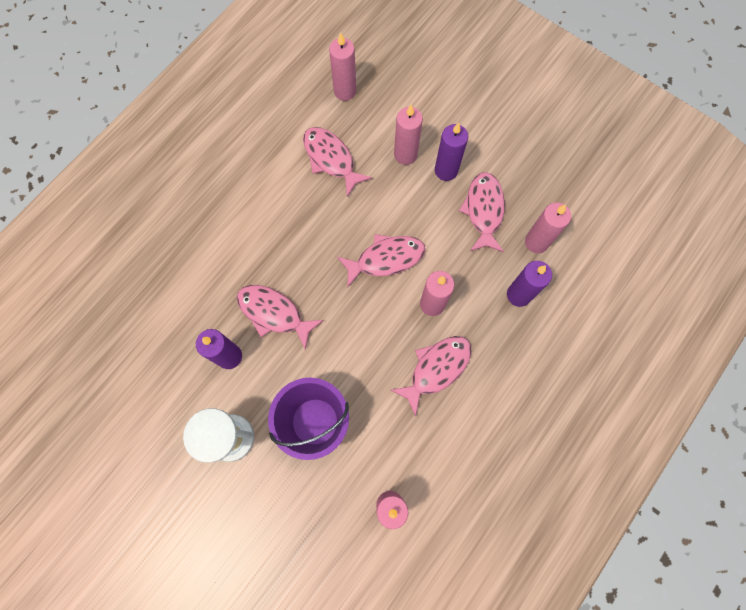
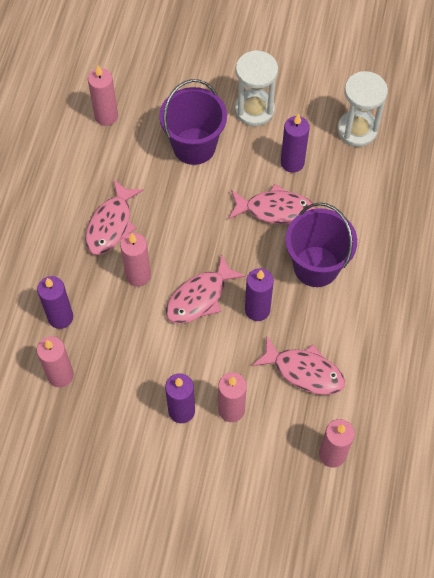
camera: 155 degrees right, 10 degrees down
(145, 364) = (357, 130): none -> white hourglass
(269, 242) = (316, 266): none -> purple bucket
(341, 226) = (257, 310): none -> purple candle
(484, 210) = (125, 385): pink fish -> none

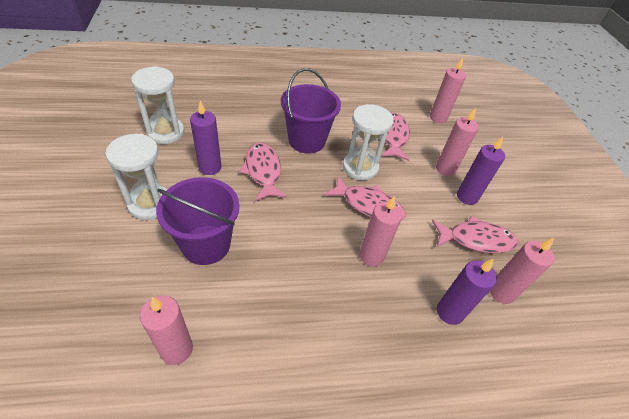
camera: 115 degrees left, 15 degrees down
(111, 224) = (326, 297): pink fish -> pink fish (476, 239)
(257, 310) = (360, 167): purple candle -> white hourglass

